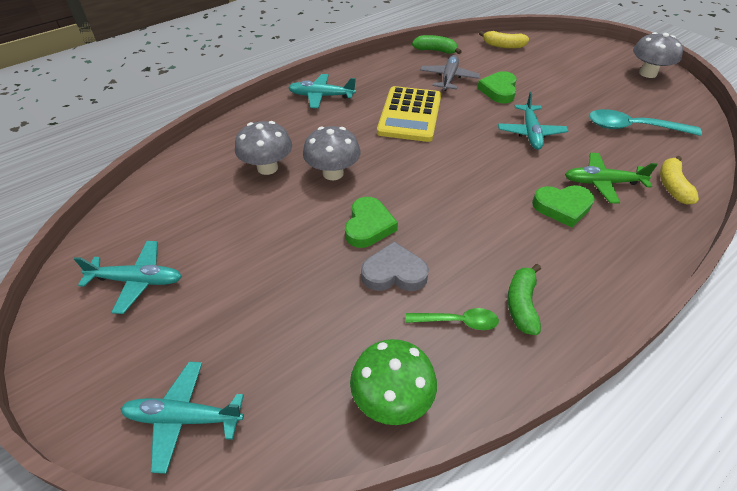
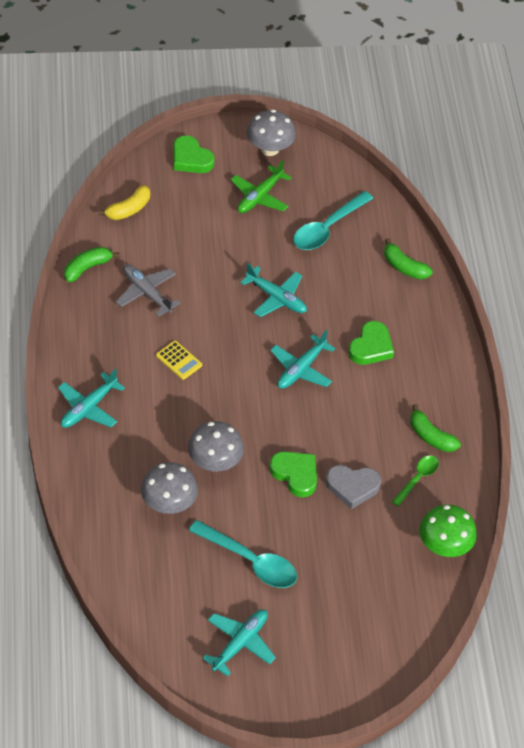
camera: 60 degrees left, 5 degrees up
(183, 418) = (381, 655): turquoise plane -> turquoise plane (301, 369)
(243, 242) = (250, 561): none -> turquoise spoon
(394, 273) = (352, 487): grey heart -> grey heart turned 120 degrees counterclockwise
(410, 115) = (179, 360): yellow calculator -> yellow calculator, size x0.46
(499, 90) = (199, 272): green heart -> green heart (191, 159)
(602, 183) = (367, 303): green plane -> green plane (259, 197)
(672, 186) = (404, 267): yellow banana -> green banana

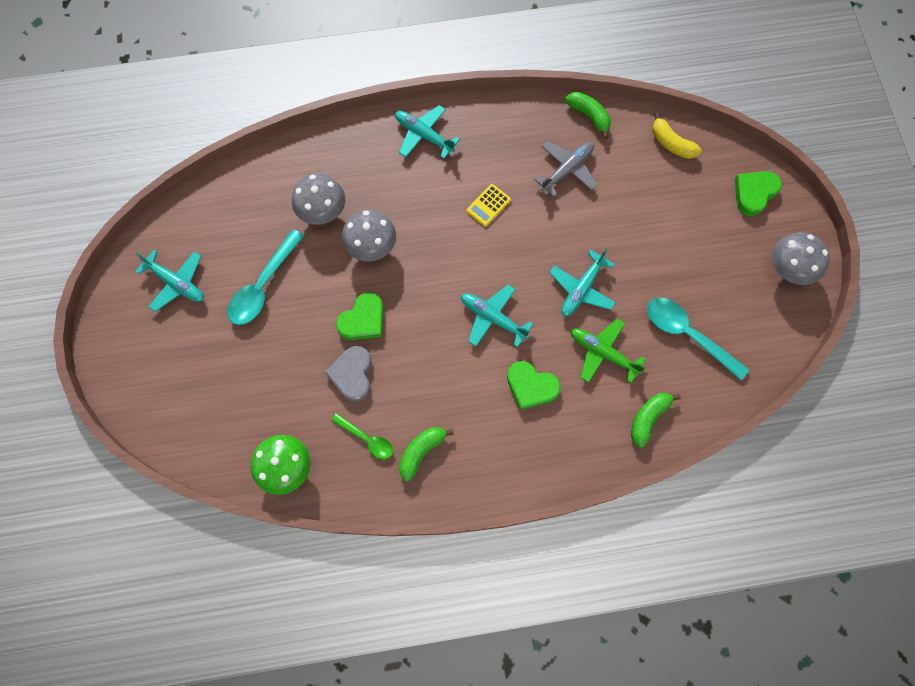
camera: 90 degrees right, 20 degrees up
(259, 197) = (717, 263): green plane -> green plane (602, 353)

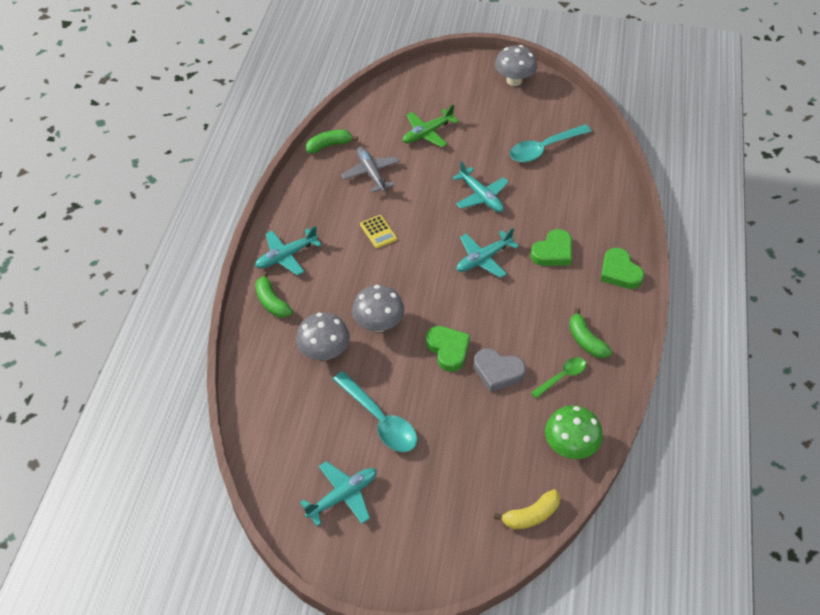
camera: 70 degrees left, 20 degrees down
(602, 353) = (540, 200): green plane -> green plane (427, 133)
(648, 418) = (603, 191): green banana -> green banana (272, 302)
(671, 143) = (380, 107): yellow banana -> yellow banana (531, 515)
(754, 193) = (445, 78): green heart -> green heart (619, 272)

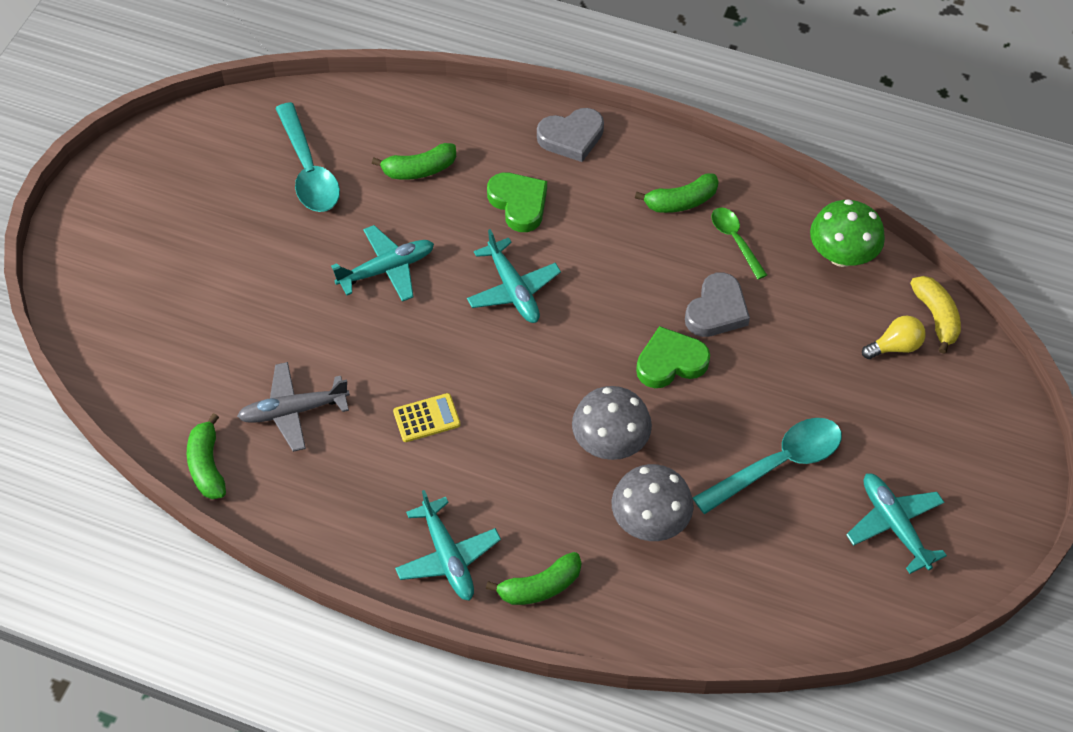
camera: 80 degrees left, 5 degrees up
(427, 133) = (224, 317): green plane -> none
(496, 488) = (895, 346): none -> yellow light bulb
(514, 80) = (139, 176): grey mushroom -> none
(563, 199) = (419, 169): none -> green banana
(619, 272) = (571, 137): green heart -> grey heart

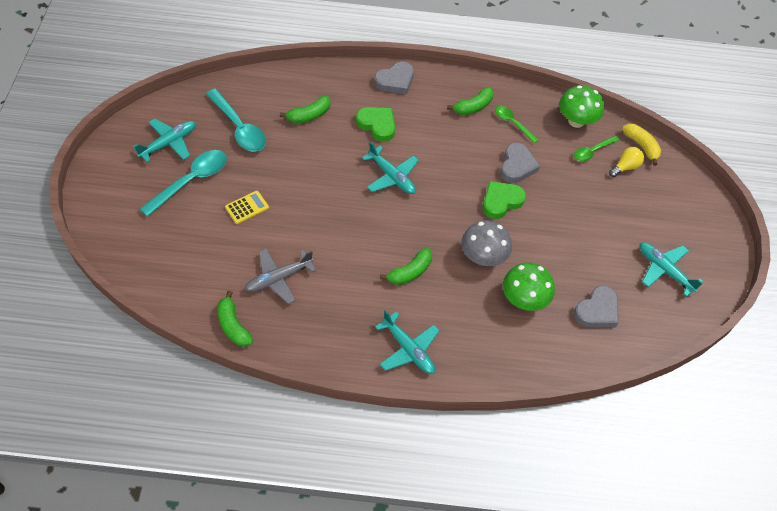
camera: 20 degrees left, 0 degrees up
(387, 269) = (309, 179): turquoise plane -> turquoise plane (169, 143)
(426, 418) = (365, 265): yellow calculator -> yellow calculator (247, 207)
(540, 586) = (472, 354): green banana -> green banana (410, 272)
(650, 521) = (523, 299): grey mushroom -> green mushroom
(759, 564) = (597, 310): none -> grey heart
(777, 464) = (585, 249): turquoise spoon -> turquoise spoon (191, 181)
(850, 310) = (592, 151): none -> green spoon

